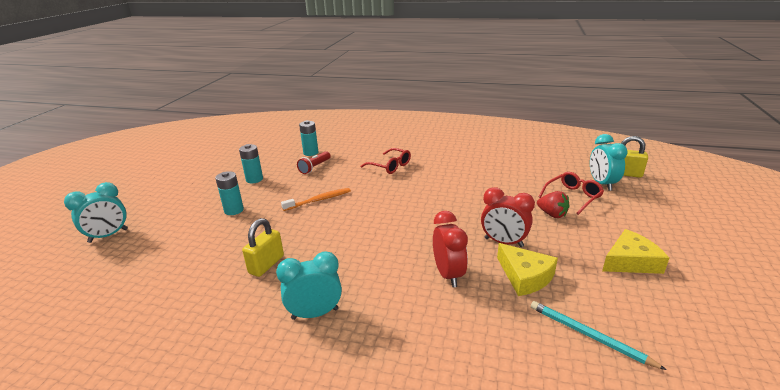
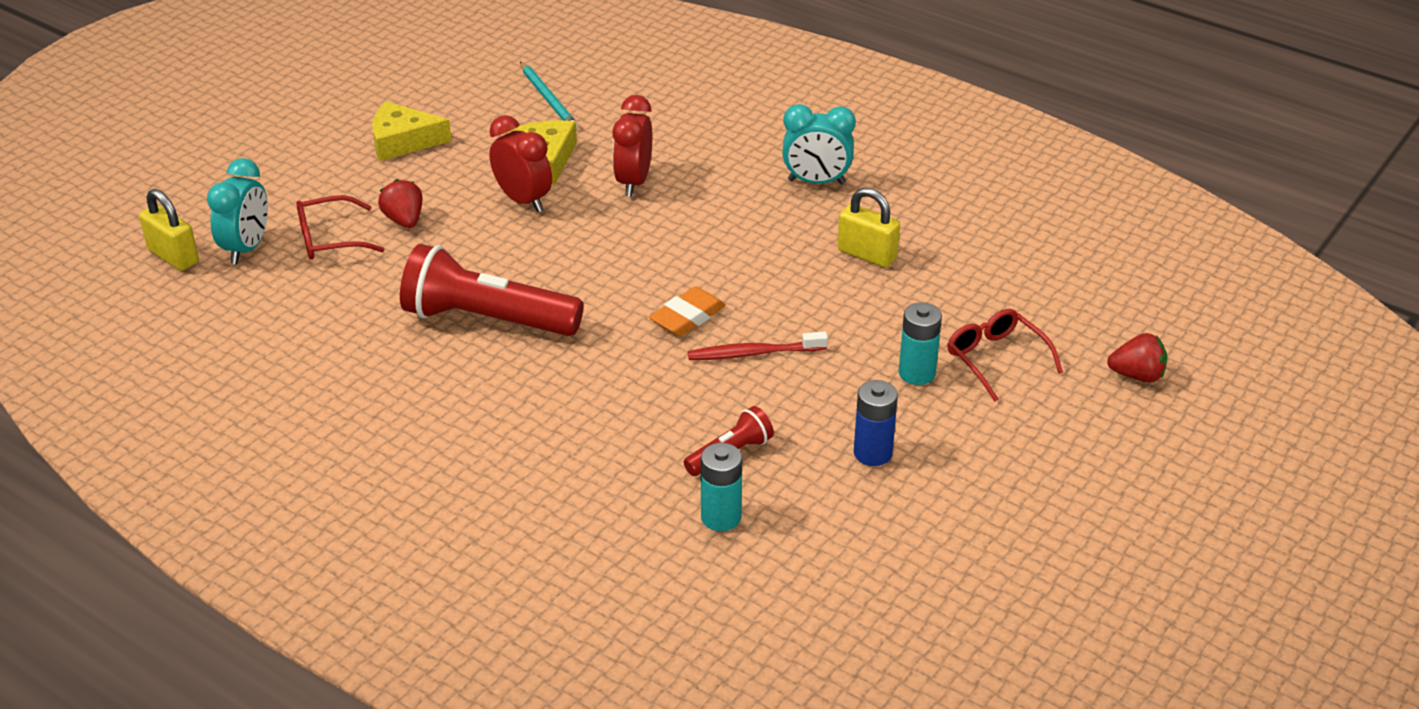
camera: 160 degrees left, 10 degrees up
(108, 236) = (1137, 375): turquoise clock -> red strawberry
(254, 179) = (872, 453): turquoise battery -> blue battery
(266, 264) = (867, 254): yellow padlock -> yellow padlock turned 75 degrees clockwise
(319, 200) = (753, 353): orange toothbrush -> red toothbrush
(360, 207) = (687, 317): none -> orange eraser
(390, 166) = (566, 407): red glasses -> red glasses (996, 359)
(454, 184) = (486, 320): none -> red flashlight

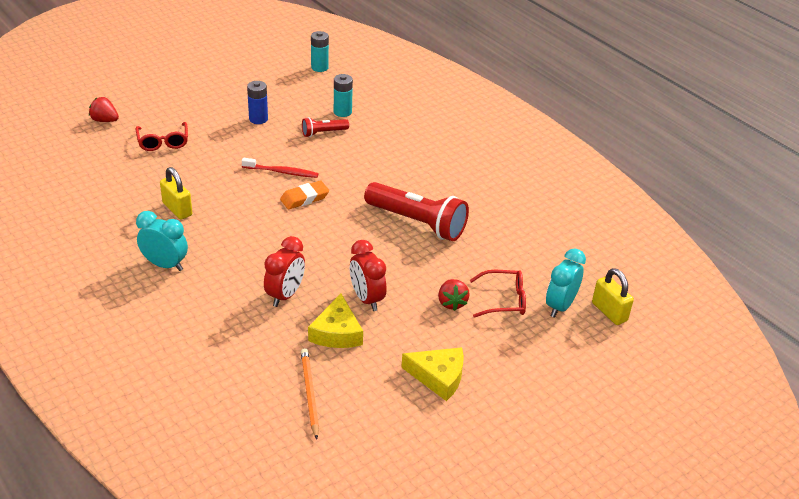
camera: 165 degrees left, 0 degrees up
(548, 99) = (309, 393): turquoise pencil -> orange pencil
(917, 373) = (208, 145): turquoise battery -> turquoise battery (319, 67)

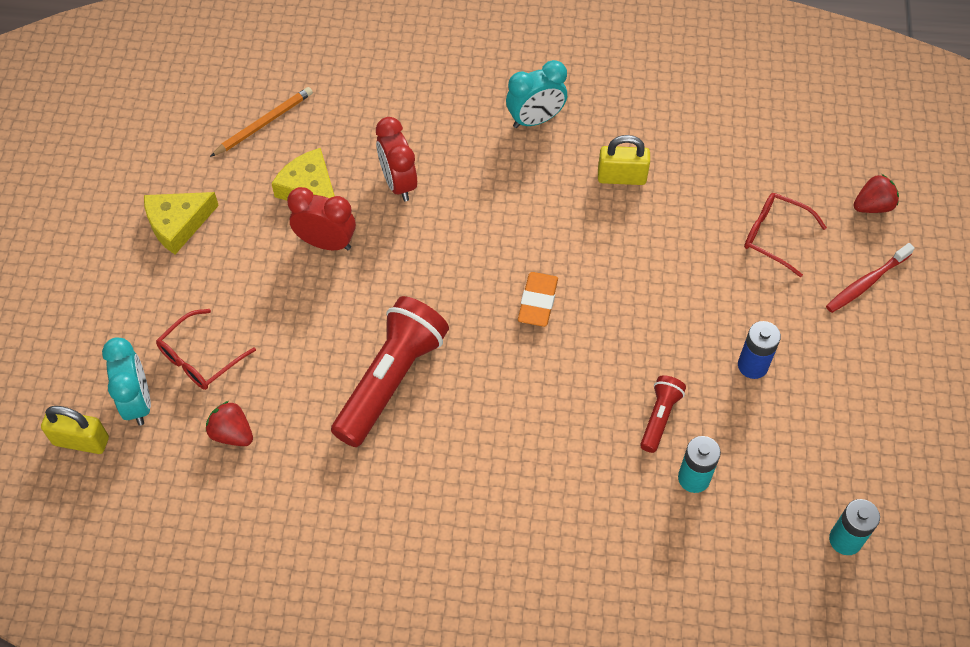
camera: 135 degrees right, 20 degrees up
(282, 172) = (609, 314): red toothbrush -> red toothbrush (866, 283)
(309, 393) = (264, 123): orange pencil -> orange pencil turned 75 degrees counterclockwise
(417, 223) = (390, 379): red flashlight -> red flashlight turned 135 degrees clockwise
(451, 303) = (246, 309): red strawberry -> red strawberry (232, 433)

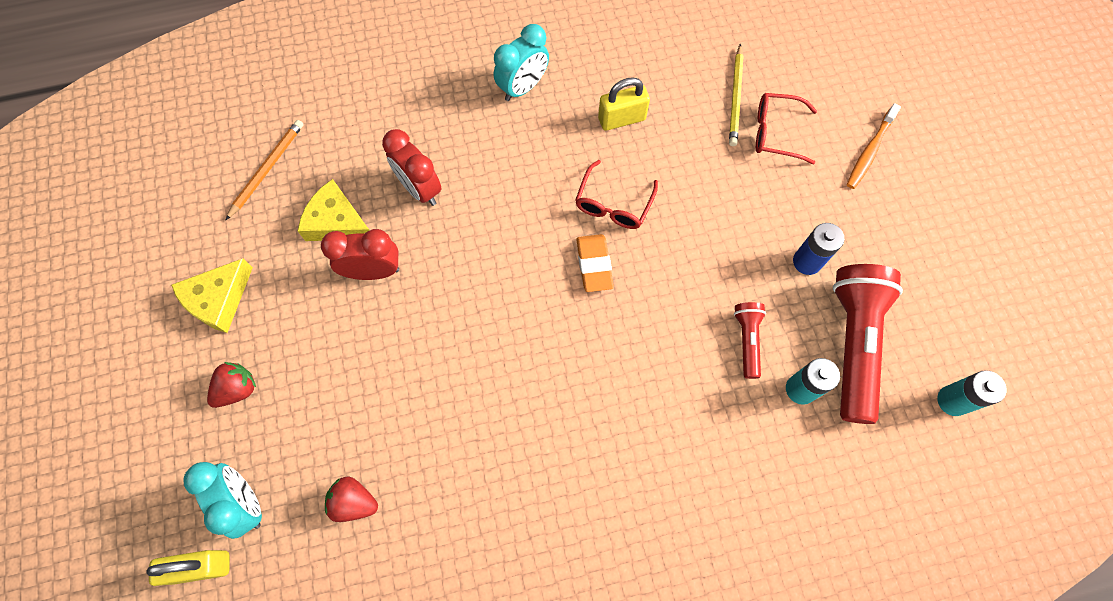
camera: 20 degrees left, 10 degrees up
(200, 358) = (292, 433): red glasses -> red glasses (613, 204)
(390, 379) = (487, 390): red flashlight -> red flashlight (852, 343)
(747, 191) = (735, 98): none -> yellow pencil
(866, 283) = (869, 151): red toothbrush -> orange toothbrush
(872, 206) = (845, 78): red strawberry -> red strawberry (238, 389)

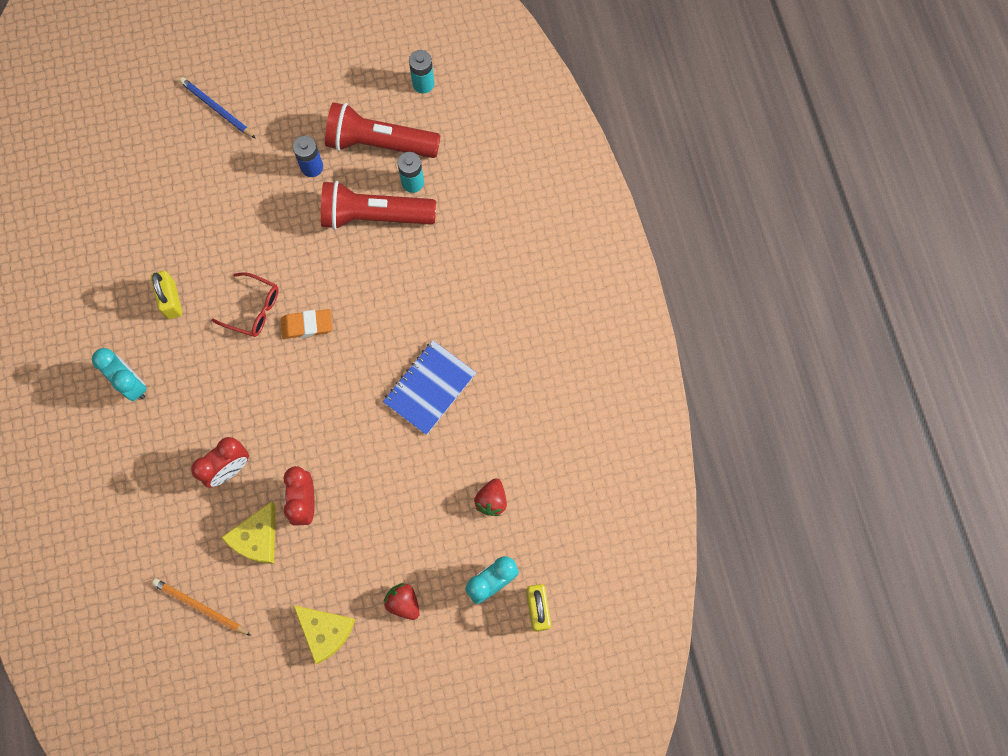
camera: 90 degrees left, 5 degrees up
(511, 417) = (429, 388): none -> blue notebook
(735, 98) = (157, 206): yellow pencil -> none
(747, 340) = (374, 216): red flashlight -> red flashlight, size x2.03
(776, 133) = (194, 178): red glasses -> none
(869, 151) = (216, 109): orange toothbrush -> blue pencil

